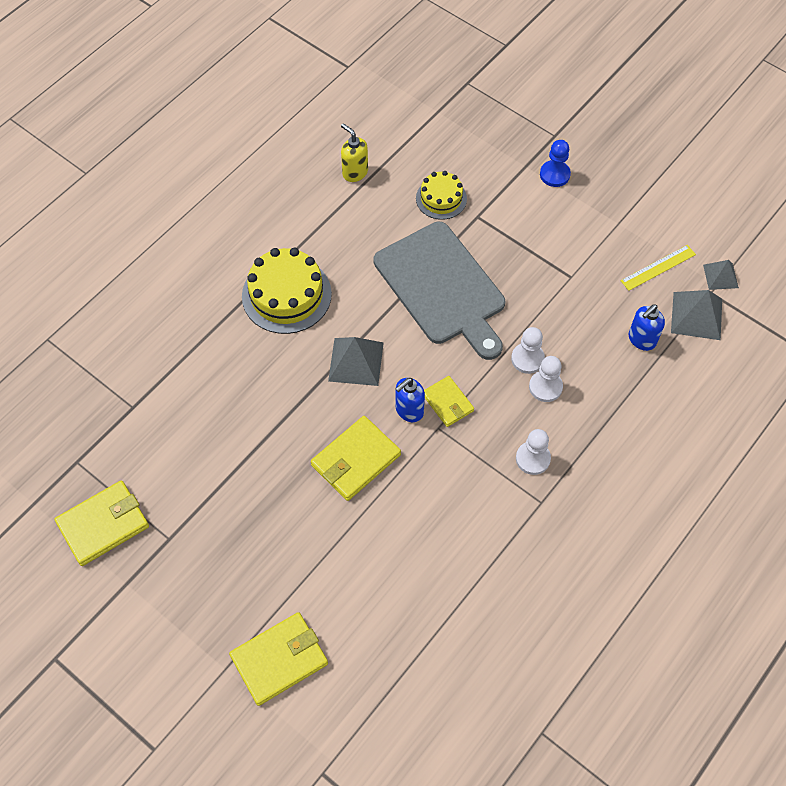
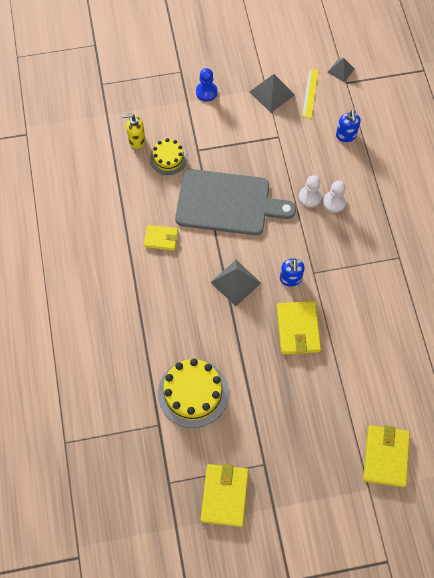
camera: 50 degrees left, 5 degrees up
(286, 295) = (158, 286): yellow cake -> yellow cake (193, 393)
(355, 172) = (107, 188): yellow soap dispenser -> yellow soap dispenser (136, 140)
(447, 402) = (302, 256): yellow wallet -> yellow wallet (161, 238)
(533, 458) = (371, 241): white pawn -> none
(696, 315) = (354, 100): grey pyramid -> grey pyramid (272, 93)

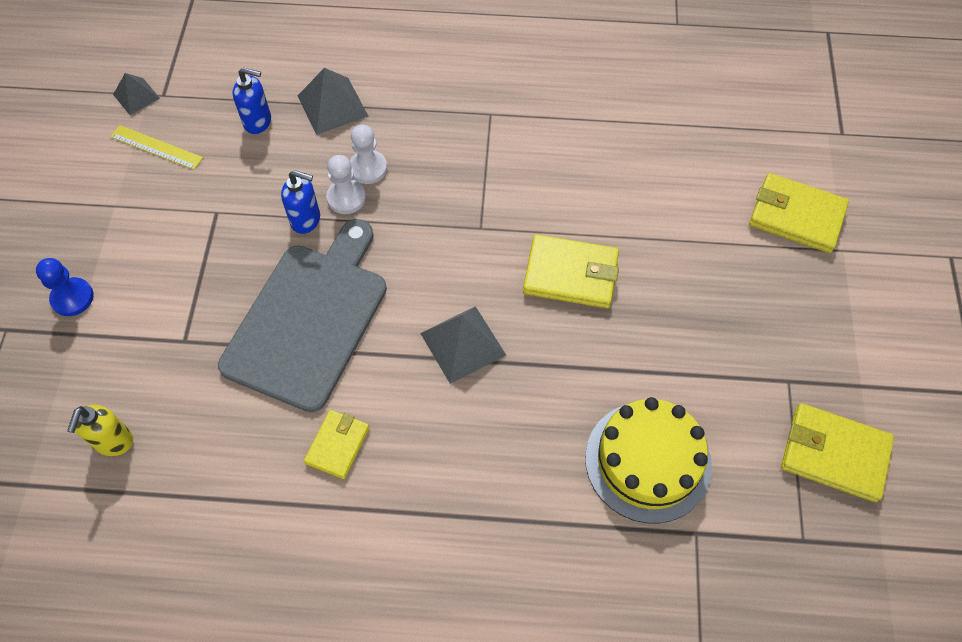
camera: 75 degrees left, 5 degrees down
(168, 158) = (178, 394): yellow cake -> none
(272, 93) = (128, 200): grey pyramid -> grey pyramid (332, 105)
(290, 279) = (481, 262): blue soap dispenser -> blue soap dispenser (306, 220)

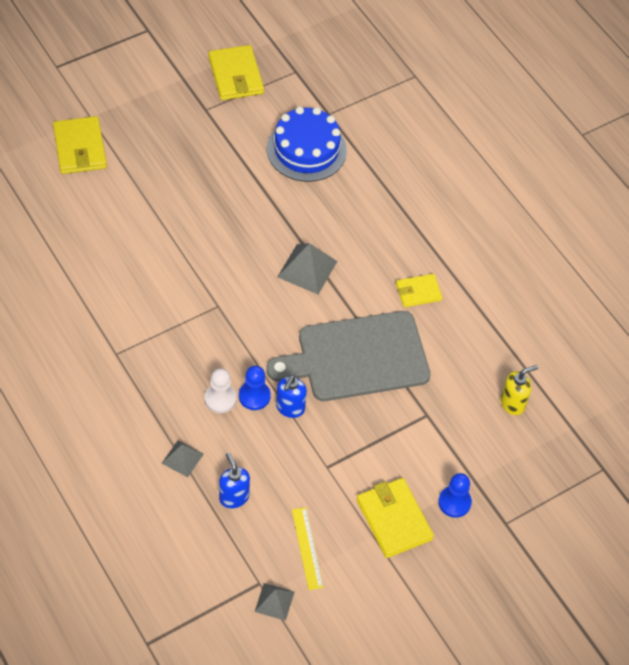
camera: 130 degrees left, 5 degrees down
(306, 220) = (290, 408): blue soap dispenser -> blue soap dispenser turned 135 degrees counterclockwise
(332, 105) = (182, 458): grey pyramid -> grey pyramid, size x0.62
(346, 198) = (254, 396): white pawn -> blue pawn
(570, 274) = (215, 240): yellow wallet -> yellow wallet (394, 520)
(648, 461) = (306, 150): yellow cake -> blue cake

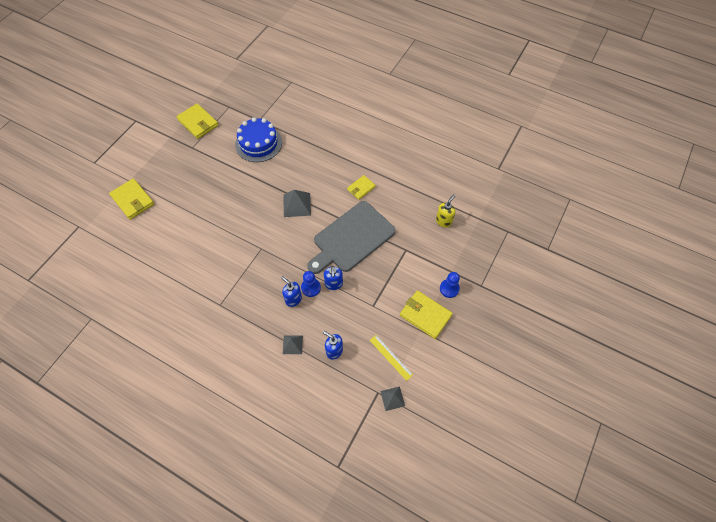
camera: 25 degrees left, 5 degrees up
(220, 399) = (293, 299): white pawn -> blue soap dispenser

